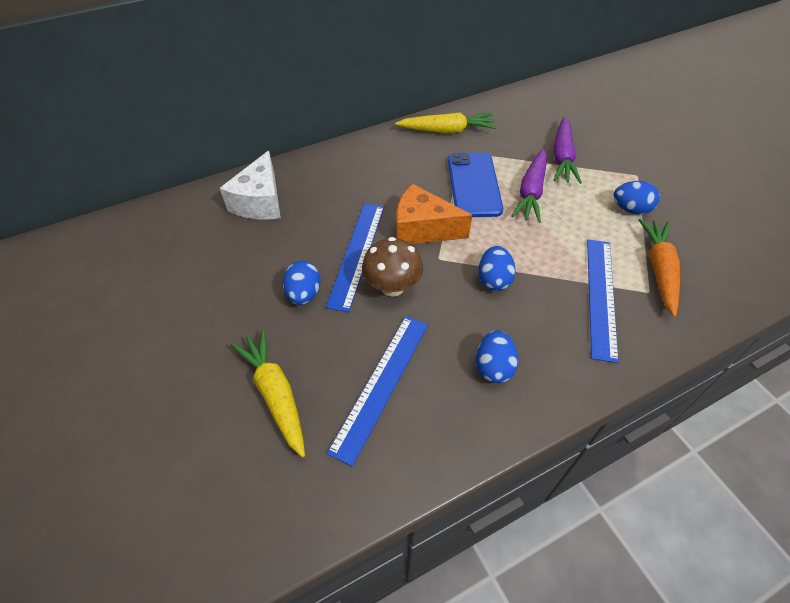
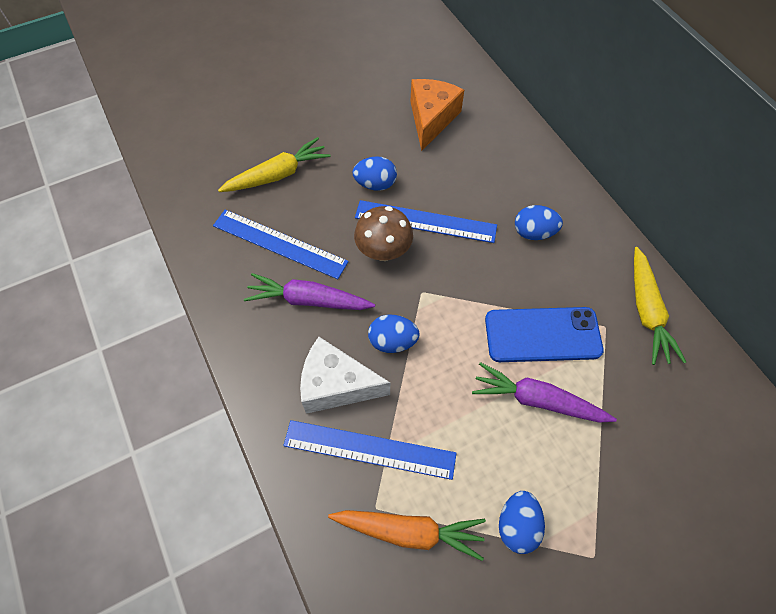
camera: 90 degrees right, 10 degrees up
(260, 202) = (491, 140): white cheese -> white cheese (336, 385)
(423, 229) = (463, 279): orange cheese -> orange cheese (431, 119)
(493, 367) = (288, 330): blue egg -> blue egg (533, 232)
(562, 157) = (616, 453): purple carrot -> purple carrot (308, 300)

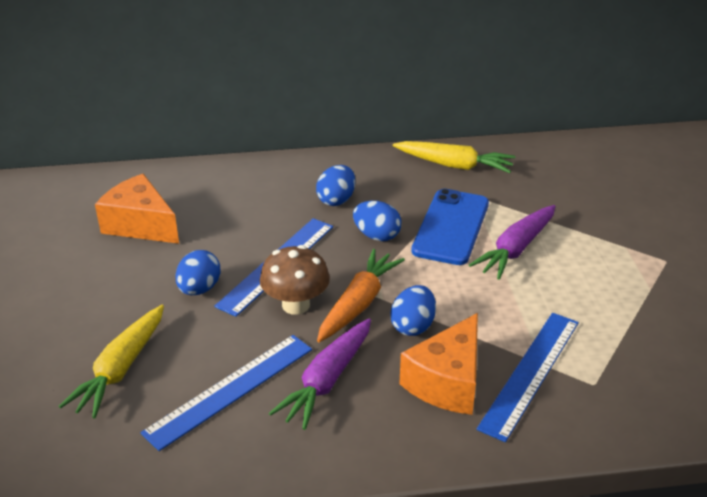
camera: 70 degrees left, 25 degrees down
(278, 175) = (120, 369): yellow carrot -> yellow carrot turned 150 degrees counterclockwise
(336, 385) = (447, 381): white cheese -> orange cheese
(409, 531) = (622, 365): orange carrot -> orange carrot (358, 303)
(517, 525) = (630, 295): blue egg -> blue egg (376, 235)

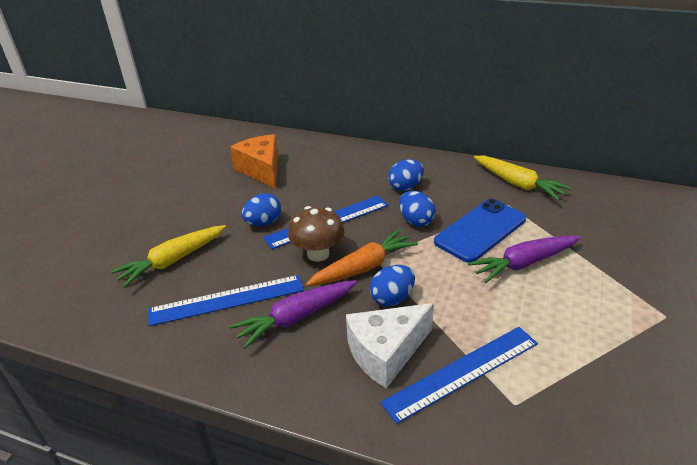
camera: 30 degrees right, 0 degrees up
(447, 381) = (386, 352): orange cheese -> white cheese

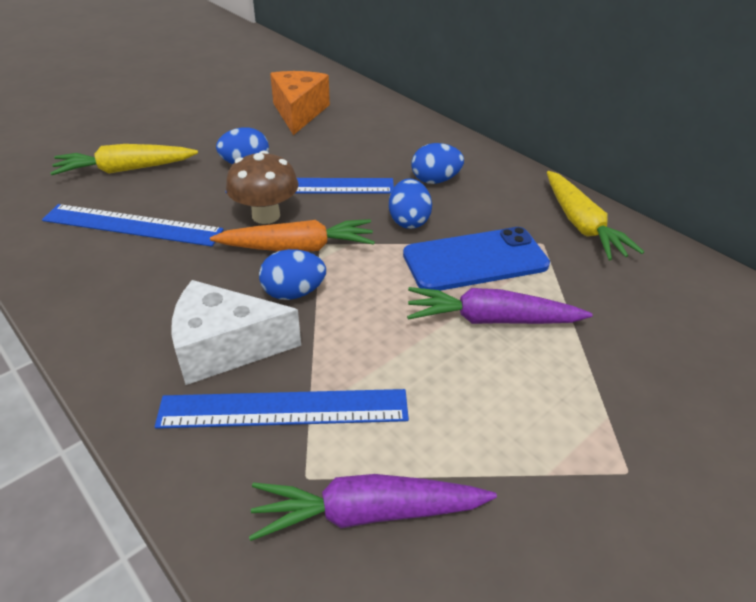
camera: 25 degrees right, 5 degrees up
(296, 318) = (176, 270): purple carrot -> purple carrot (367, 513)

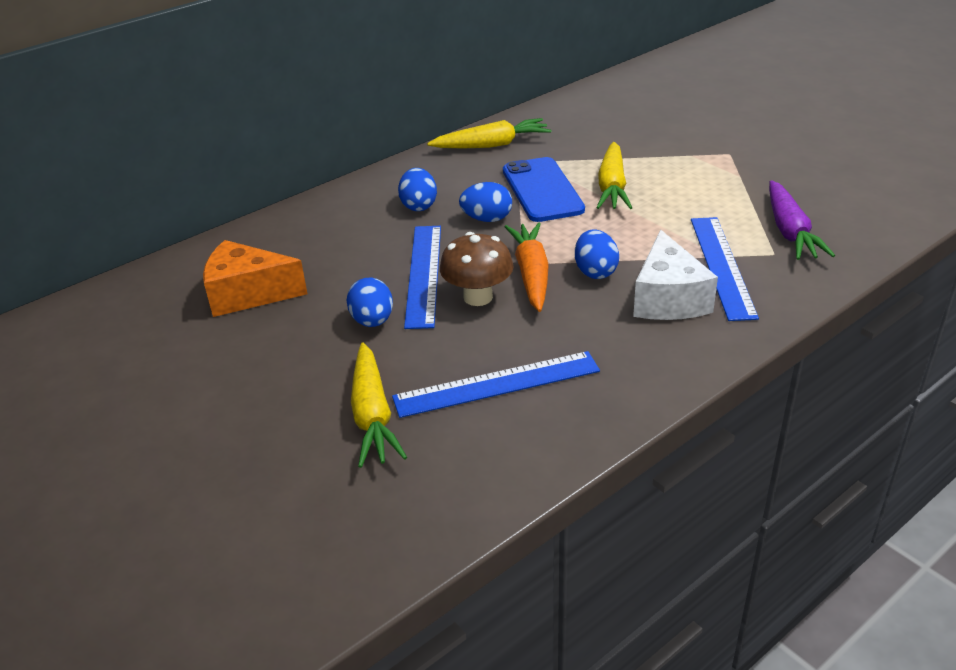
camera: 85 degrees left, 5 degrees down
(132, 225) = (497, 384): blue ruler -> blue ruler turned 60 degrees clockwise
(491, 319) = (612, 187): purple carrot -> yellow carrot

